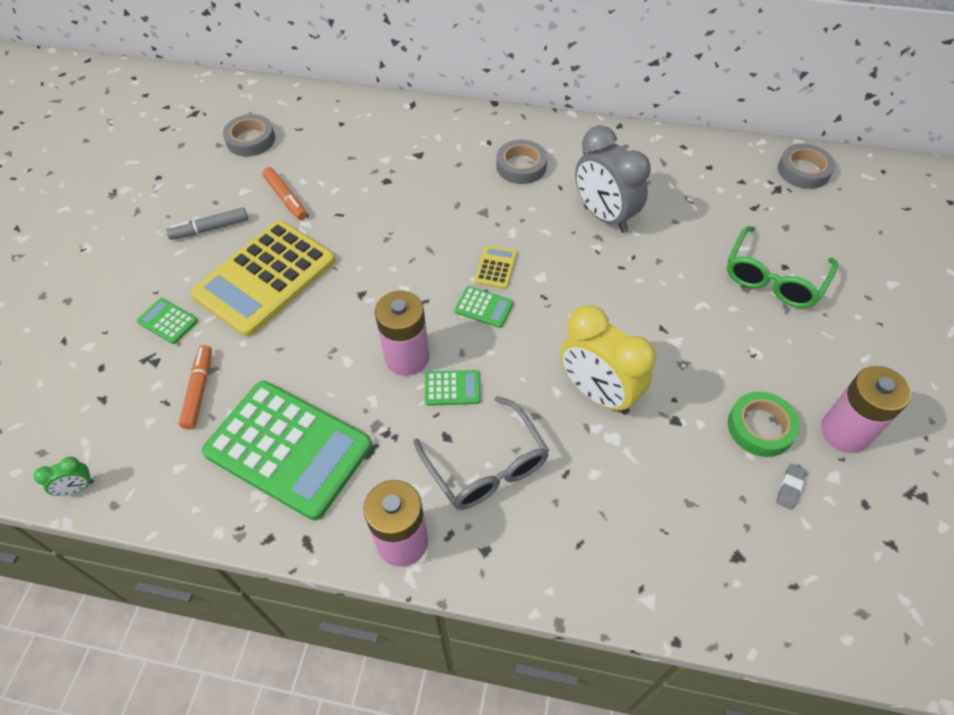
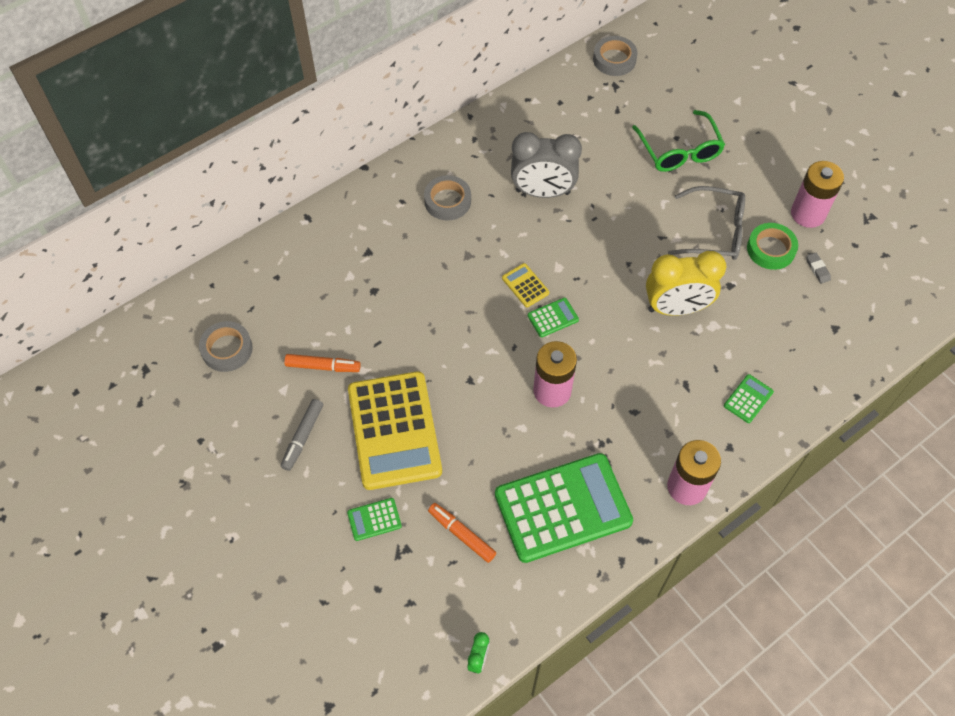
camera: 50 degrees left, 5 degrees up
(452, 388) = (601, 382): green calculator -> green calculator (748, 399)
(486, 464) = (673, 405): grey glasses -> grey glasses (713, 232)

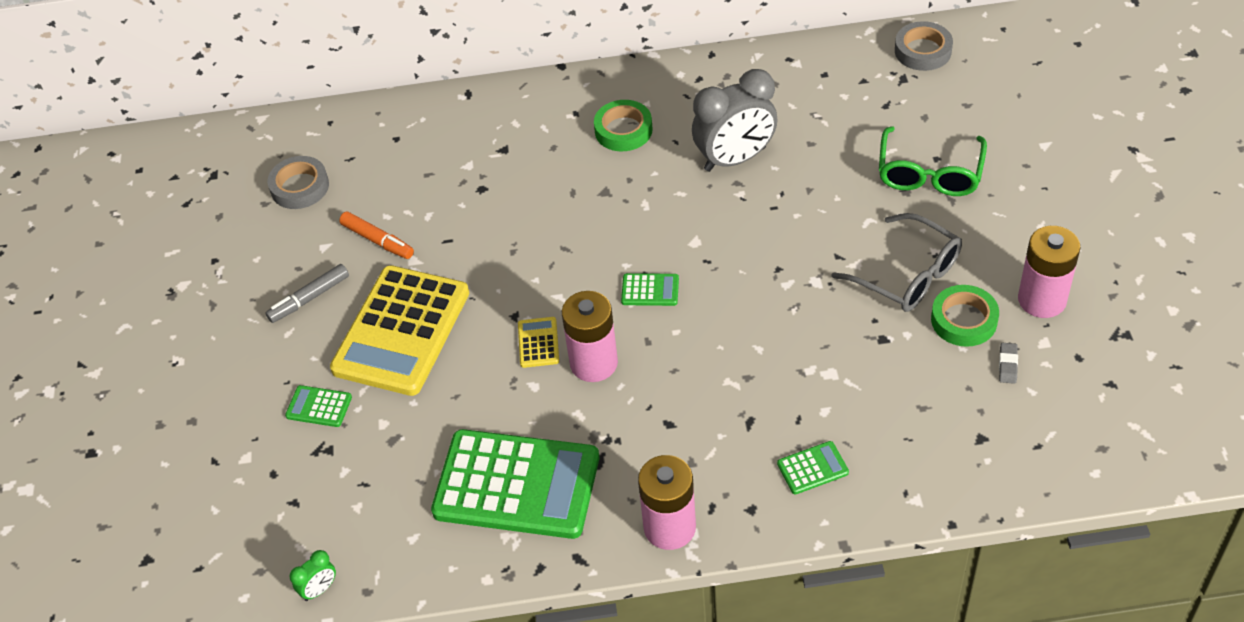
camera: 35 degrees right, 10 degrees down
(447, 201) = (623, 130): grey tape -> green tape
(461, 534) = (393, 462): orange marker -> none
(525, 285) = (644, 246): yellow calculator -> yellow calculator (538, 343)
(542, 192) = (735, 159): grey clock -> grey clock turned 60 degrees counterclockwise
(676, 308) = (799, 337): yellow clock -> none

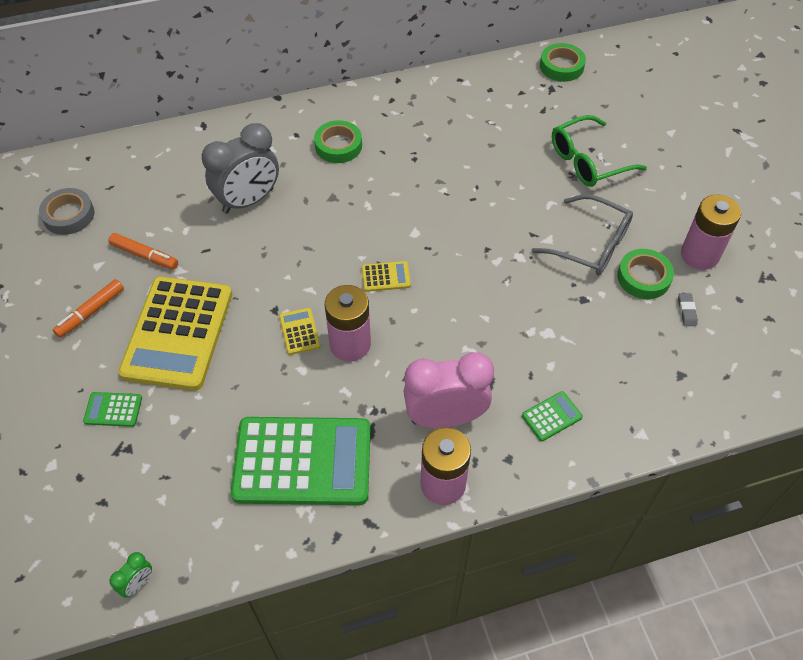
camera: 15 degrees left, 5 degrees up
(309, 298) = (91, 312): grey marker -> orange marker
(650, 290) = (385, 277): green calculator -> yellow calculator
(687, 456) = (445, 417): none -> pink clock
(735, 159) = (433, 162): grey clock -> grey clock (248, 200)
(923, 51) = (561, 66): grey tape -> green tape
(929, 172) = (589, 160): green glasses -> green glasses turned 60 degrees clockwise

